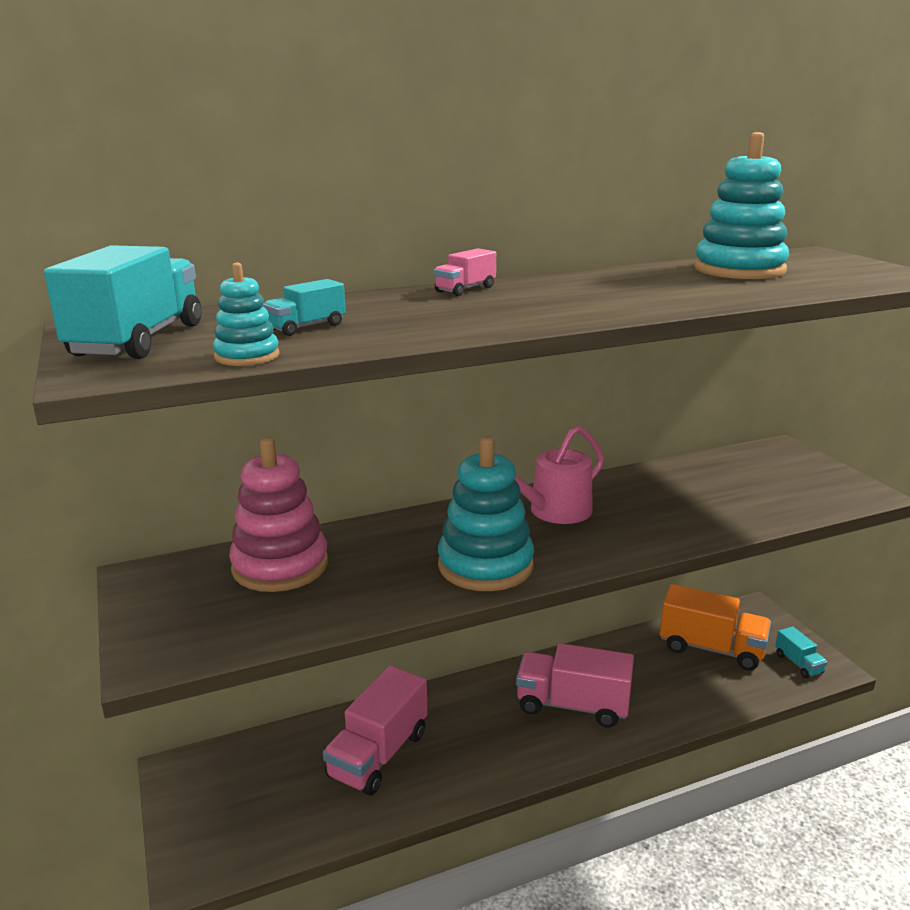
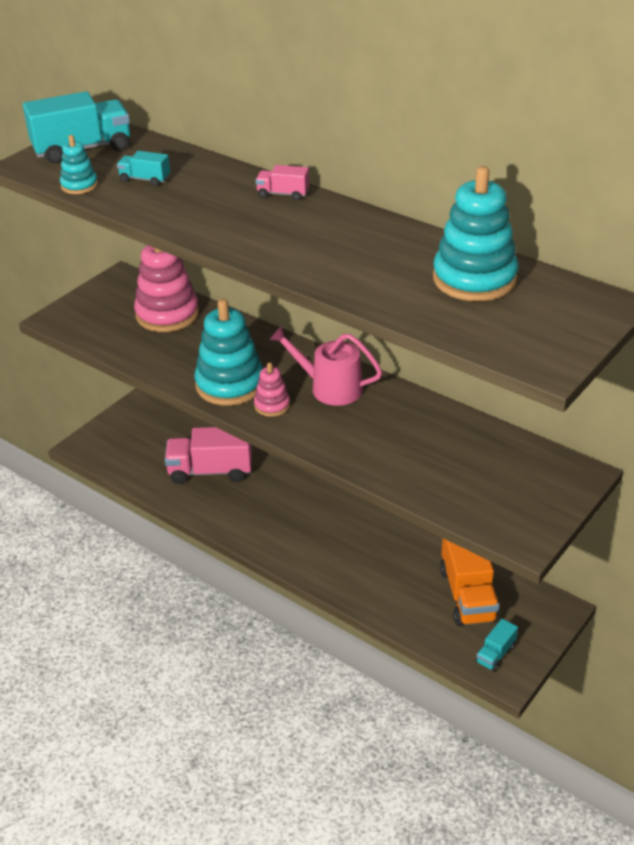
camera: 60 degrees right, 15 degrees up
(554, 551) = (272, 405): none -> pink stacking toy
(572, 705) = (328, 539): pink truck -> none

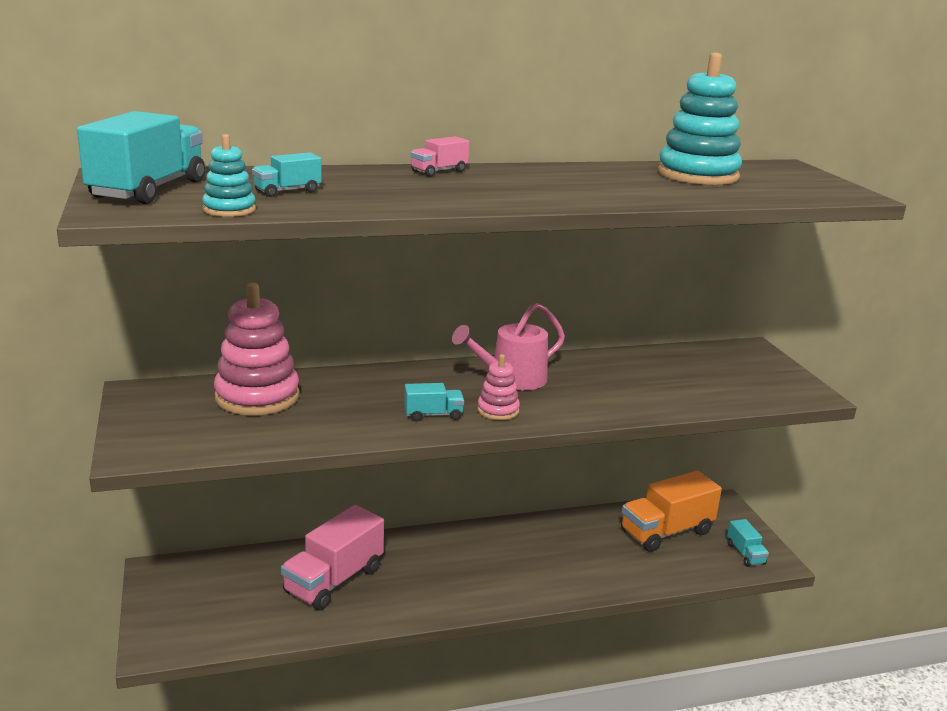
camera: 55 degrees left, 15 degrees down
(230, 385) = (433, 415): turquoise stacking toy -> turquoise truck
(468, 594) = (666, 532): orange truck -> orange truck turned 120 degrees clockwise

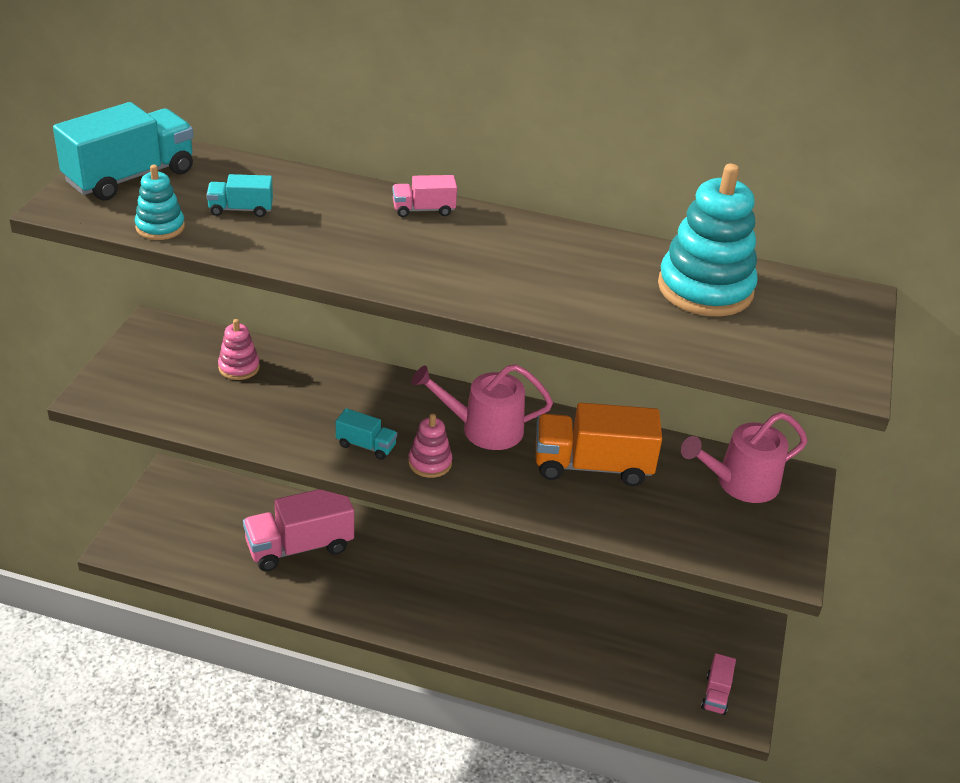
camera: 30 degrees right, 15 degrees up
(257, 397) = (239, 367): pink stacking toy -> pink stacking toy, size x0.51
(666, 532) = (656, 632): orange truck -> orange truck (592, 466)
(720, 359) = (740, 483): none -> pink watering can
(745, 554) = (716, 694): turquoise truck -> pink truck

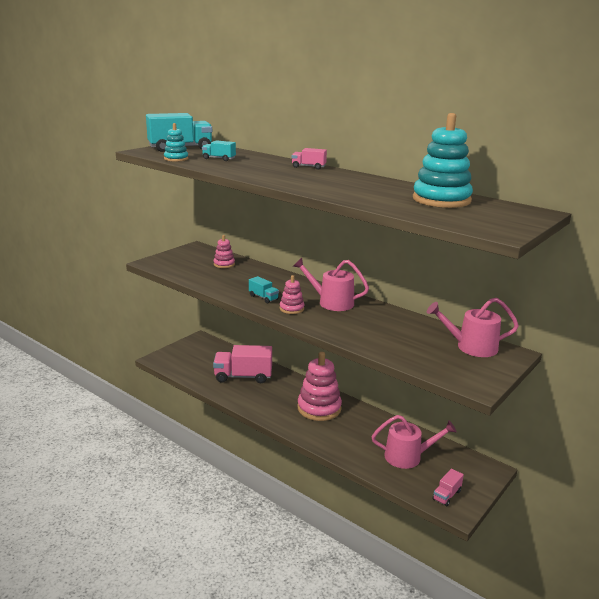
camera: 25 degrees right, 15 degrees down
(460, 581) = (319, 408): none -> pink stacking toy
(592, 466) = (383, 325): orange truck -> none
(634, 639) = (407, 457): none -> pink watering can

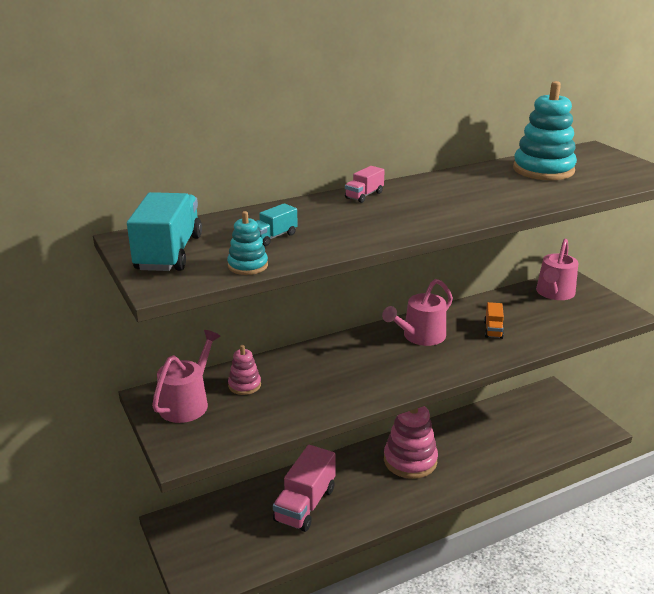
camera: 65 degrees left, 5 degrees up
(263, 297) = (381, 379): turquoise truck -> none
(291, 309) = (425, 366): pink stacking toy -> none
(371, 327) = (493, 330): none -> orange truck
(407, 457) = (519, 429): pink watering can -> pink watering can (187, 403)
(446, 495) = (581, 427): pink truck -> none

